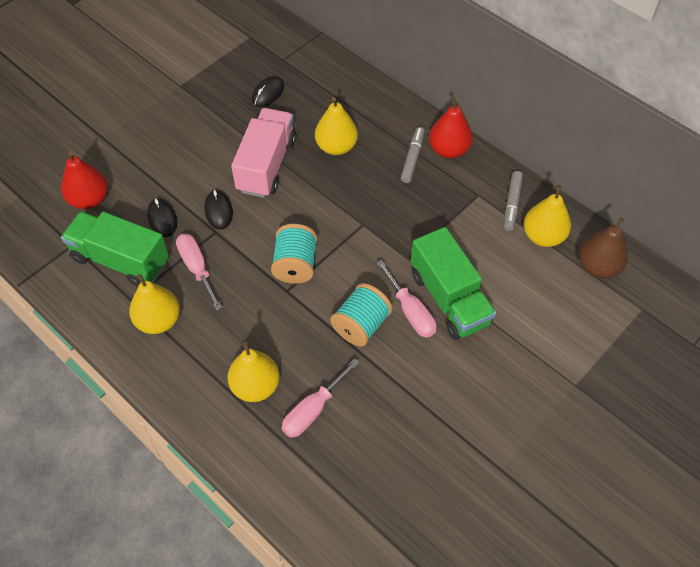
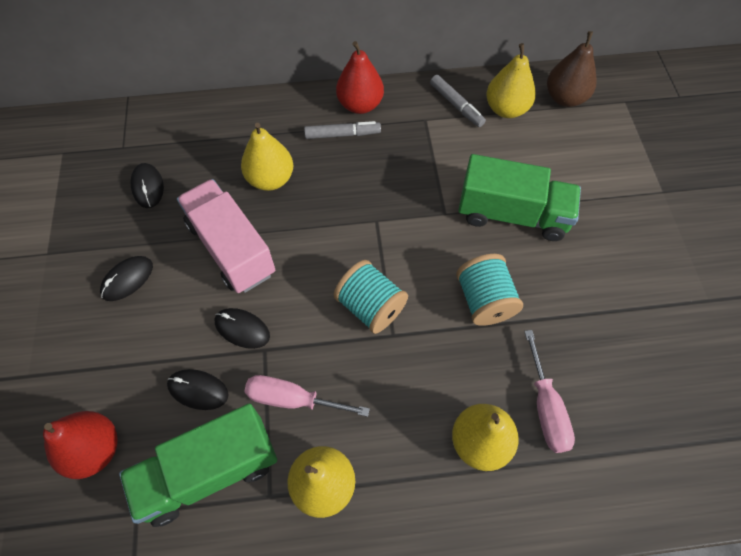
camera: 50 degrees left, 5 degrees up
(198, 133) = (127, 279): none -> black mouse
(410, 311) = (501, 252): pink screwdriver -> none
(412, 158) = (342, 134): grey marker -> grey marker turned 120 degrees clockwise

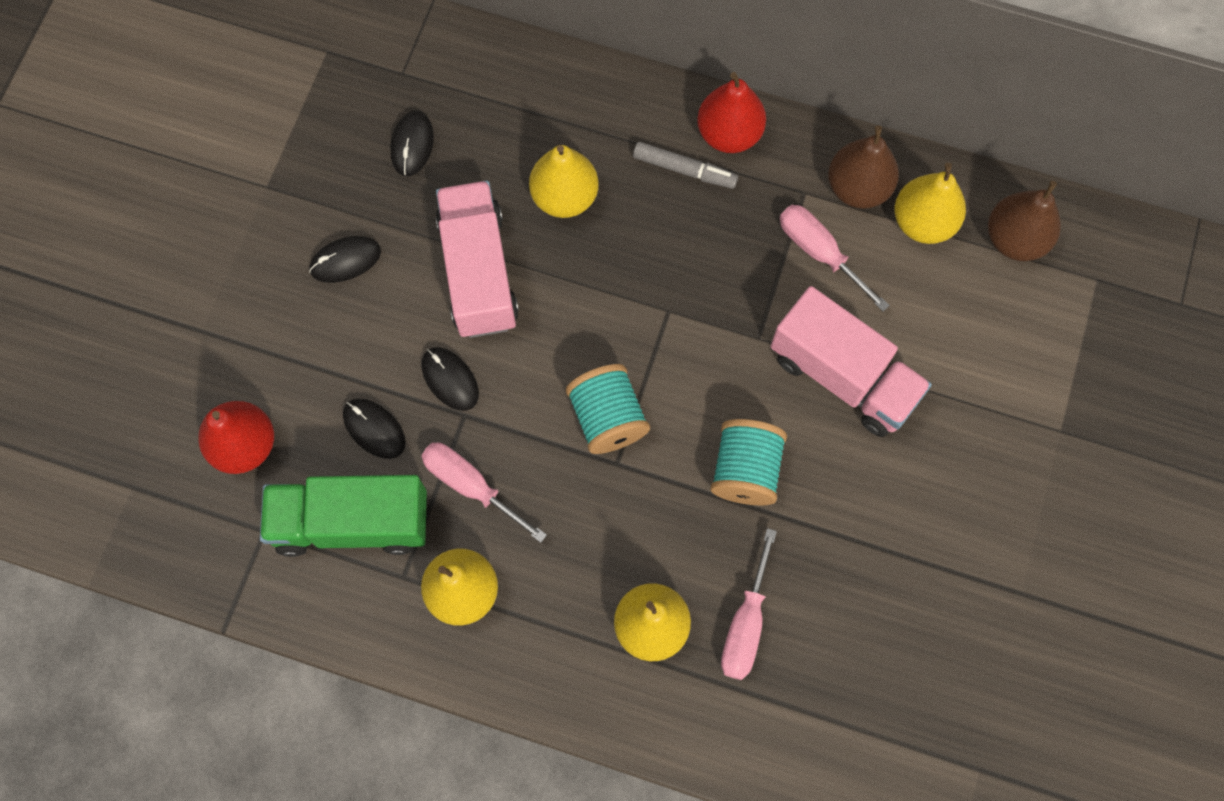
camera: 25 degrees right, 10 degrees up
(454, 149) = (819, 252): none -> pink screwdriver
(456, 105) = (858, 188): grey marker -> brown pear
(512, 214) = (843, 376): green truck -> pink truck

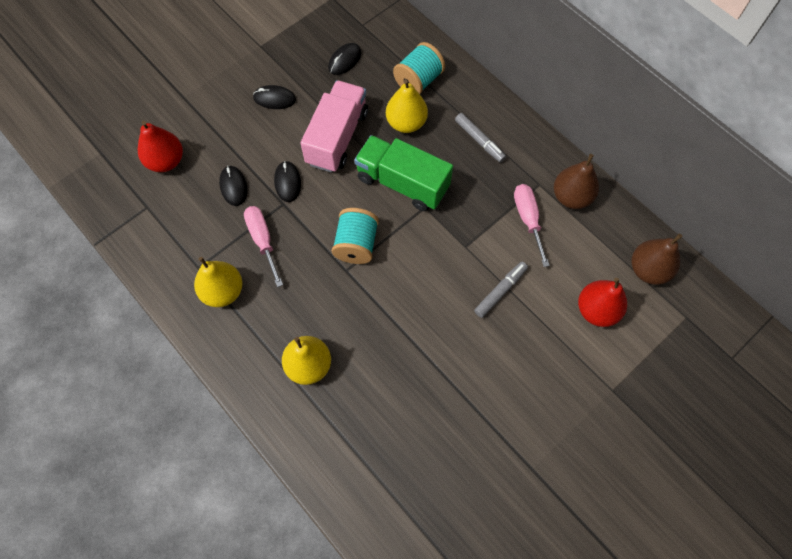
camera: 30 degrees right, 5 degrees down
(352, 522) = (191, 226): green truck -> green truck (402, 183)
(729, 134) = (515, 134): red pear -> red pear (596, 310)
(745, 470) = (413, 312): turquoise spool -> turquoise spool (418, 81)
(745, 624) = (360, 394): pink screwdriver -> none
(843, 376) = (500, 291): pink truck -> grey marker
(923, 222) = (598, 233): yellow pear -> none

